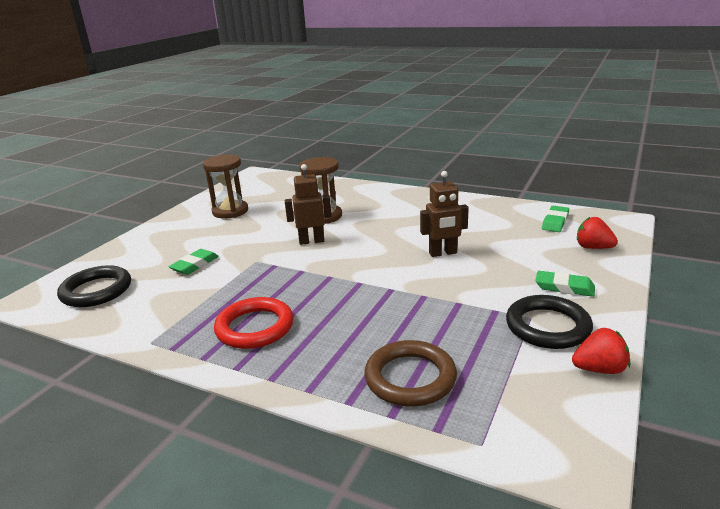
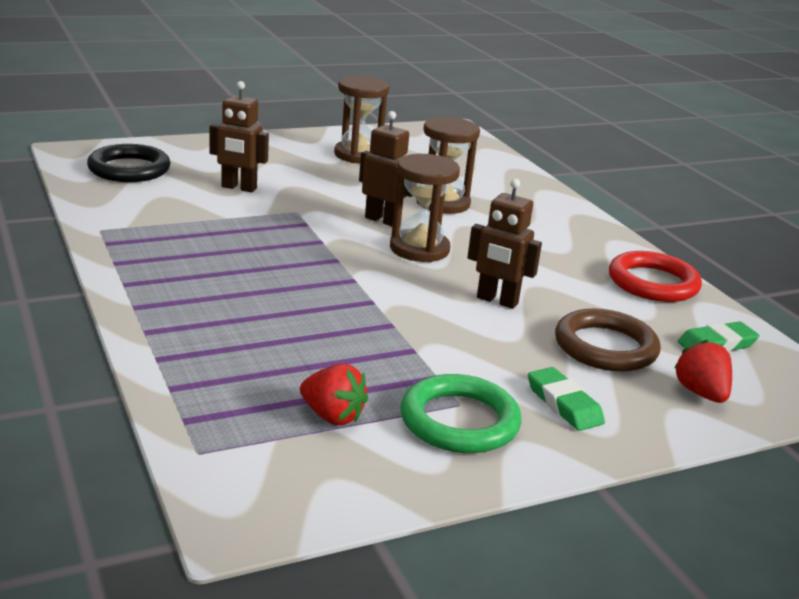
camera: 35 degrees right, 0 degrees up
(195, 265) = (238, 188): green eraser -> brown robot
(255, 327) = (193, 263): red ring -> red ring (653, 283)
(359, 247) = (419, 249): none -> brown hourglass
(410, 378) = (240, 374): brown ring -> brown ring (605, 347)
(547, 326) = (459, 421): black ring -> green ring
(599, 369) = (428, 482): red strawberry -> red strawberry (332, 416)

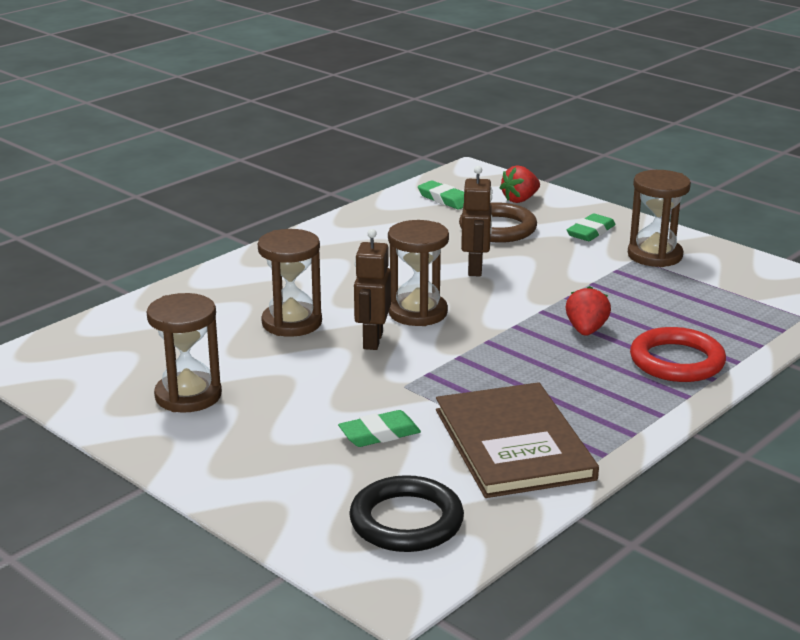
camera: 110 degrees left, 0 degrees up
(166, 220) = (513, 444): none -> brown book
(238, 188) = (379, 434): brown robot -> green eraser
(332, 416) = (707, 289): red strawberry -> red strawberry (586, 330)
(459, 421) = (655, 255): green ring -> brown hourglass
(653, 283) = (366, 223): red ring -> red ring (677, 361)

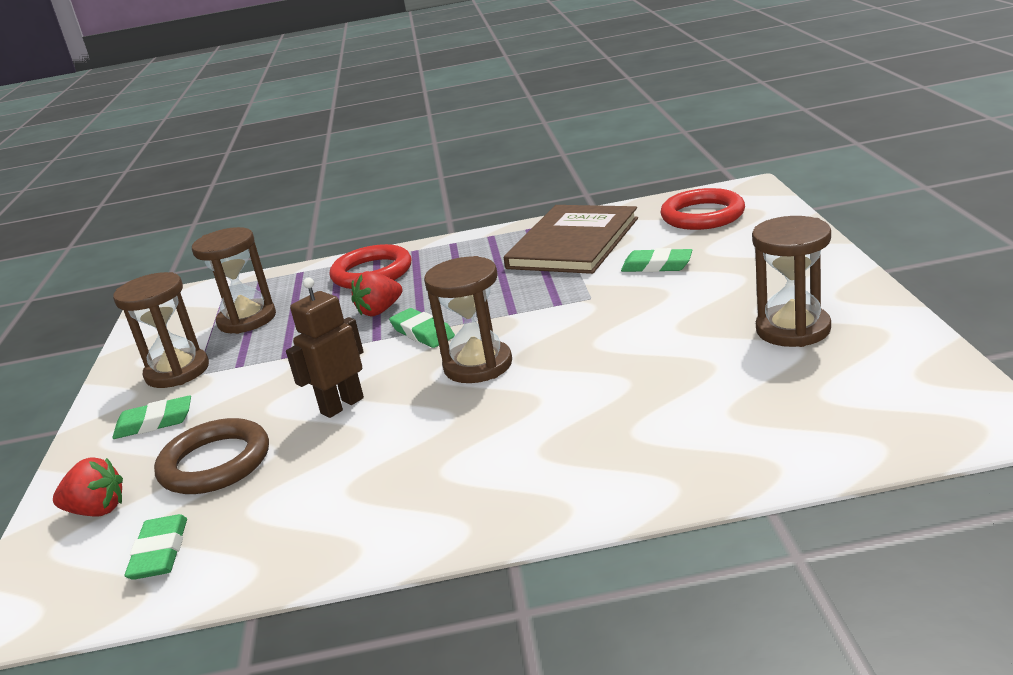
camera: 135 degrees left, 0 degrees up
(292, 323) = (612, 387): brown hourglass -> brown hourglass (247, 319)
(372, 341) = (561, 345): brown robot -> none
(406, 521) = (702, 215): black ring -> red ring
(509, 323) = (422, 333): none -> green eraser

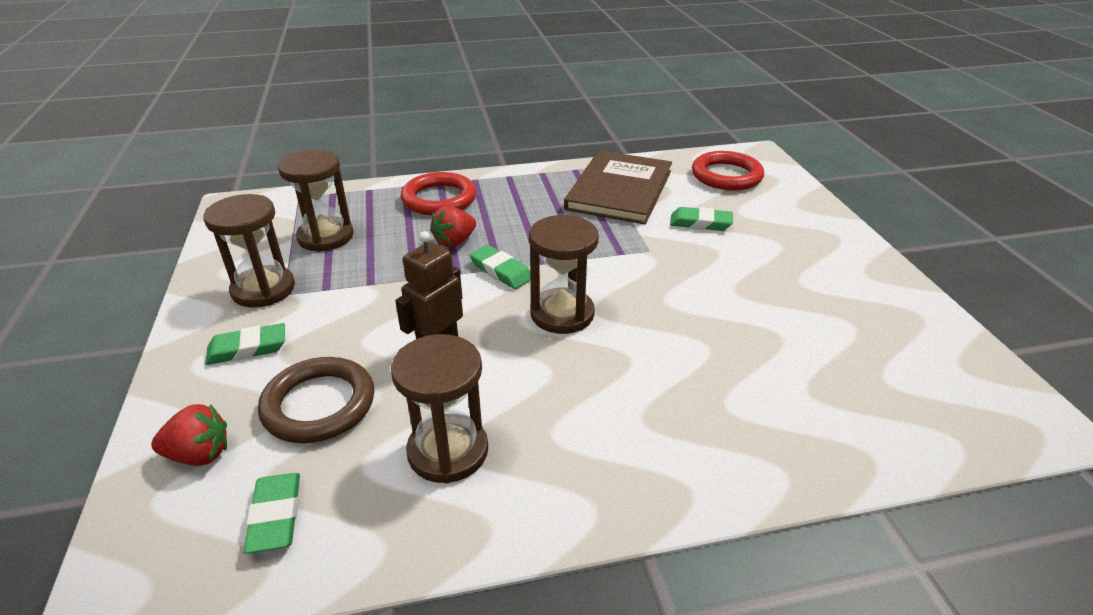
camera: 10 degrees left, 10 degrees up
(793, 329) = (840, 305): brown hourglass -> brown hourglass (448, 451)

